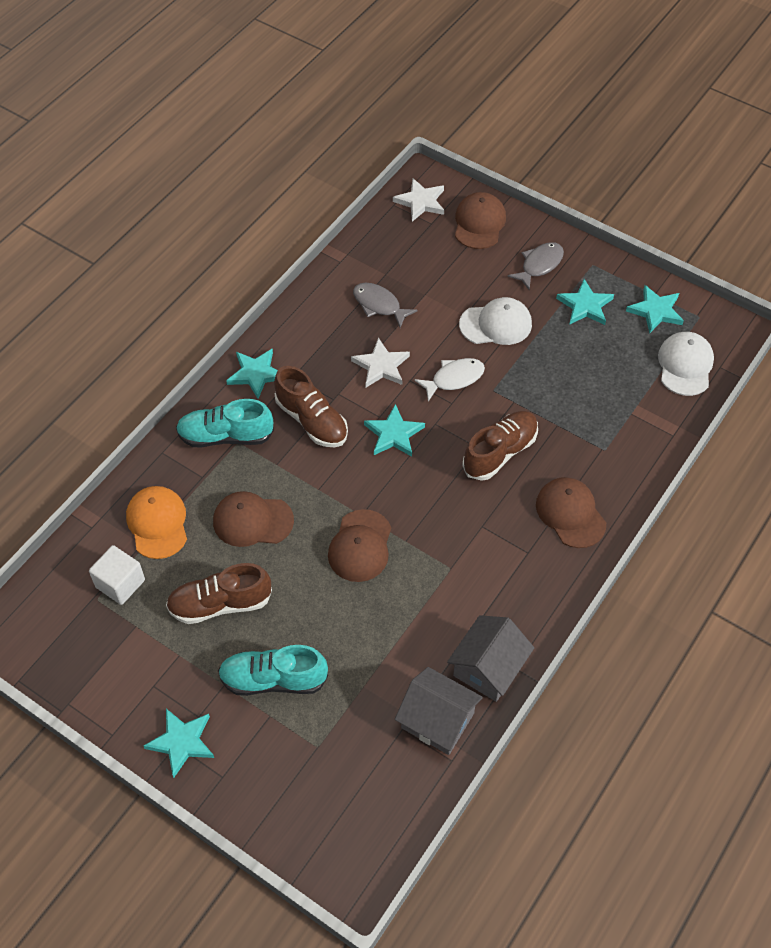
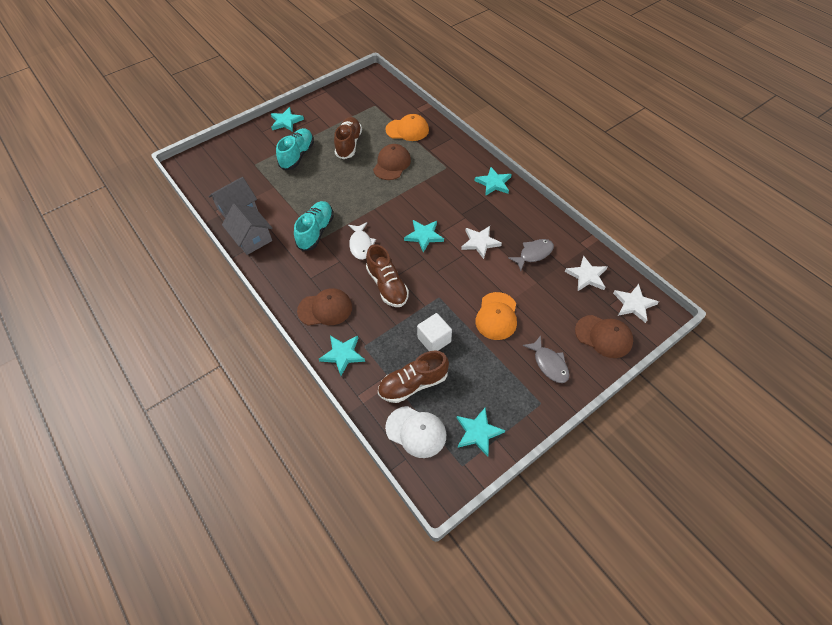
camera: 110 degrees right, 0 degrees up
(120, 583) = (379, 113): white cube -> white cube (434, 340)
(225, 436) = (453, 163): turquoise shoe -> turquoise shoe (316, 231)
(312, 421) = (449, 201): brown shoe -> brown shoe (413, 384)
(360, 546) = (354, 203): brown cap -> none
(395, 248) = (586, 276): none -> white star
(454, 379) = (456, 278): white fish -> white fish (361, 245)
(496, 324) = (496, 316): white cap -> orange cap
(585, 306) = (498, 381): turquoise star -> turquoise star (342, 354)

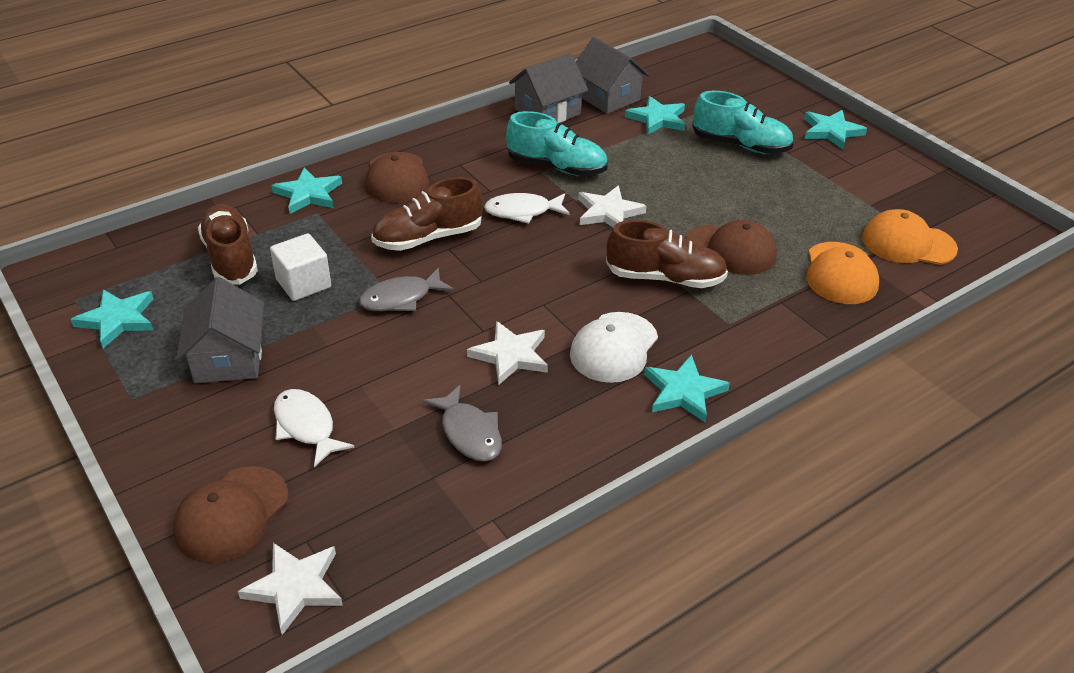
camera: 90 degrees right, 15 degrees down
(349, 144) = (780, 199): brown shoe -> brown shoe (665, 278)
(416, 431) = (151, 258): white cap -> white cap (614, 347)
(424, 236) = (535, 283): turquoise star -> turquoise star (657, 119)
(496, 316) = (328, 362): orange cap -> orange cap (908, 243)
(501, 363) = (228, 358): none -> grey house
(543, 317) = (306, 426): none -> white fish
(549, 364) = (202, 420): grey fish -> grey fish (401, 298)
(586, 276) = (393, 514): white star -> white star (608, 212)

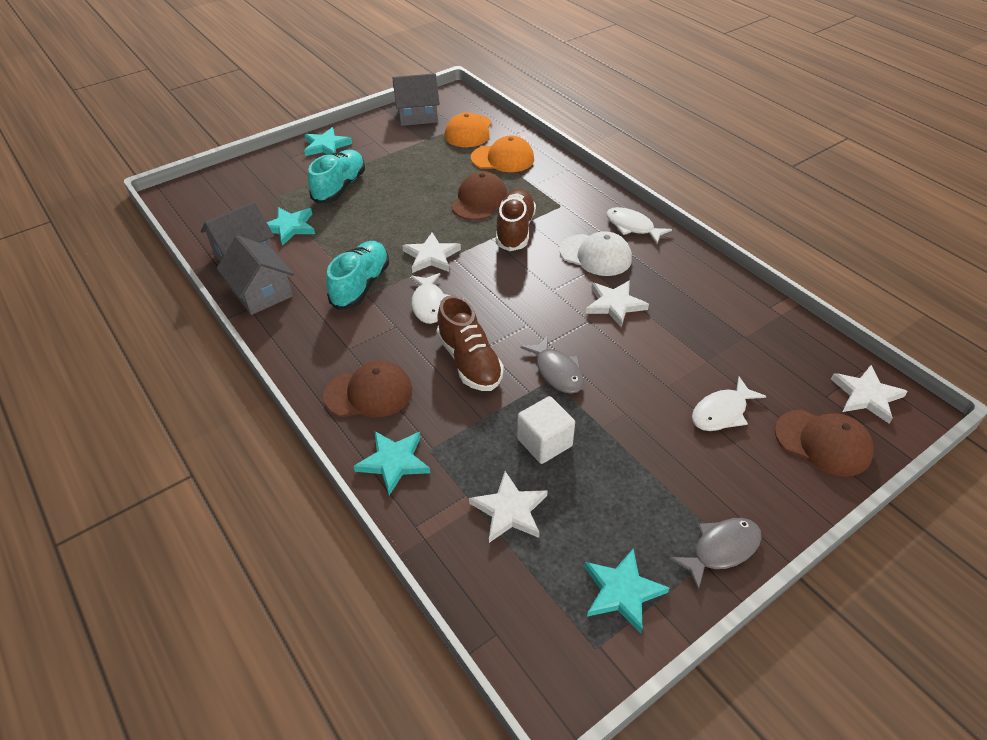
camera: 90 degrees left, 5 degrees up
(228, 358) = (657, 480): grey house -> grey house (417, 115)
(231, 258) = (510, 510): brown shoe -> white star
(469, 433) = (699, 322): grey fish -> grey fish (721, 549)
(683, 392) = (632, 227): turquoise star -> white fish

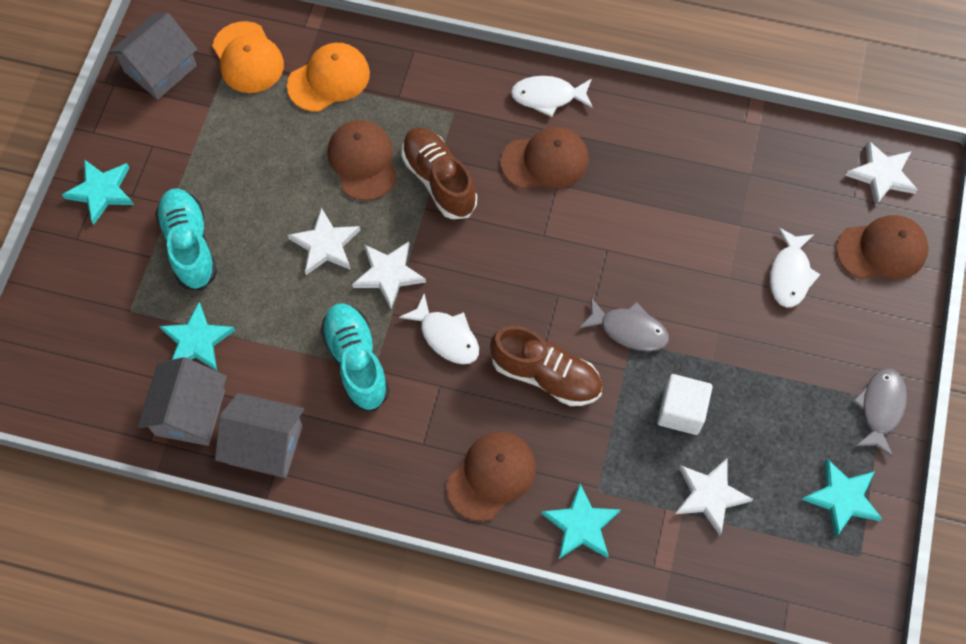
camera: 40 degrees left, 20 degrees up
(595, 255) = (545, 161): white cap -> brown cap
(614, 305) = (613, 214): white star -> white star (325, 245)

